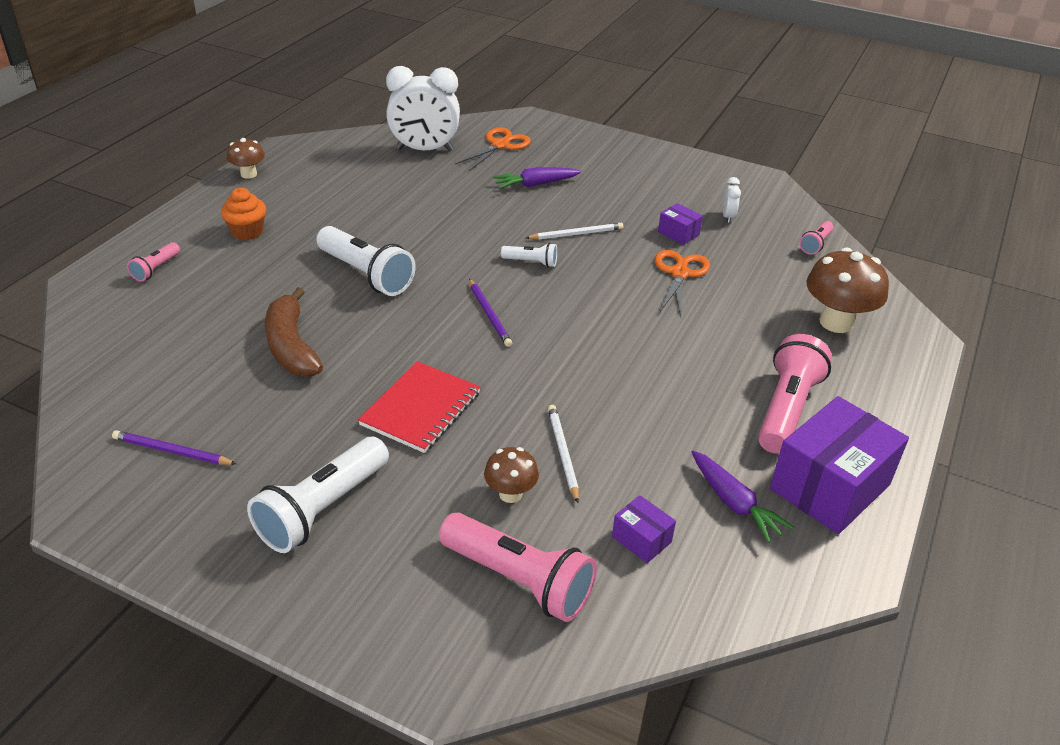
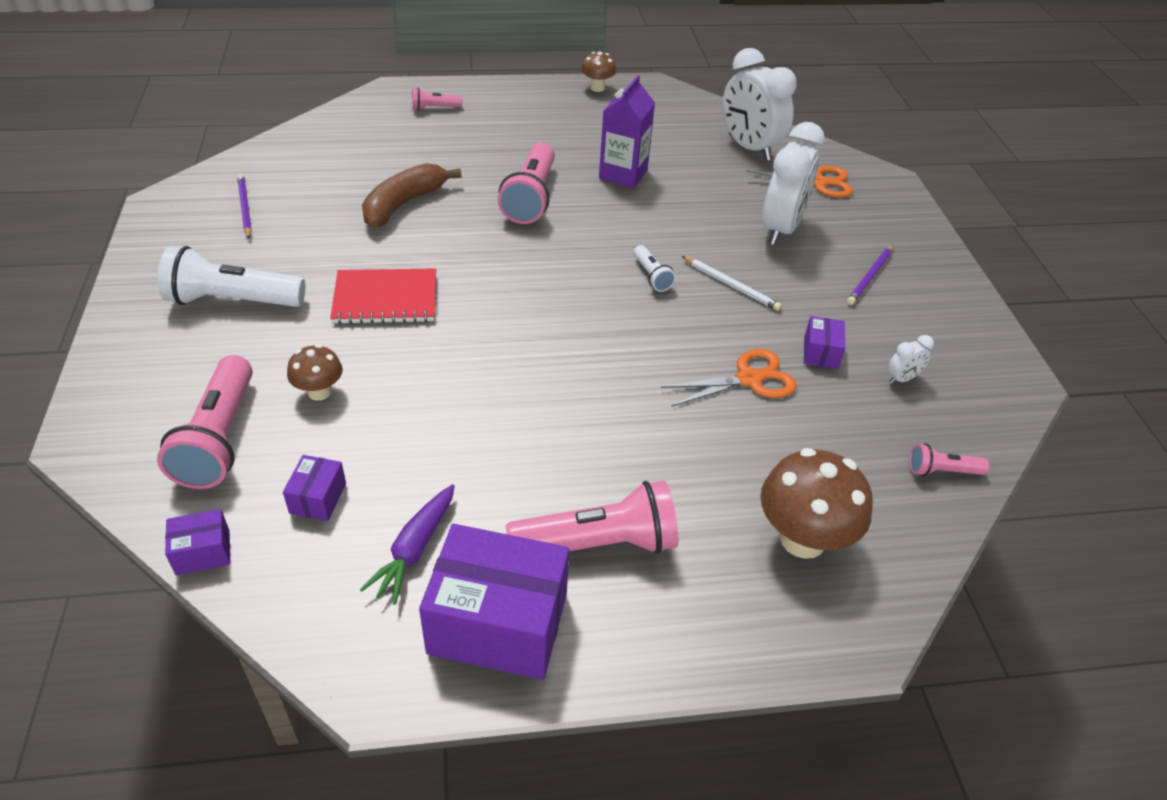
camera: 55 degrees right, 5 degrees up
(247, 232) = (522, 122): orange cupcake -> none
(366, 274) = (531, 198): white flashlight -> pink flashlight
(388, 217) = (623, 174): none -> purple carton
(489, 314) = (547, 283): purple pencil -> purple pencil (870, 276)
(535, 184) = (781, 229): purple carrot -> white clock
(563, 453) = (395, 403): white pencil -> none
(656, 634) = (203, 552): none -> purple box

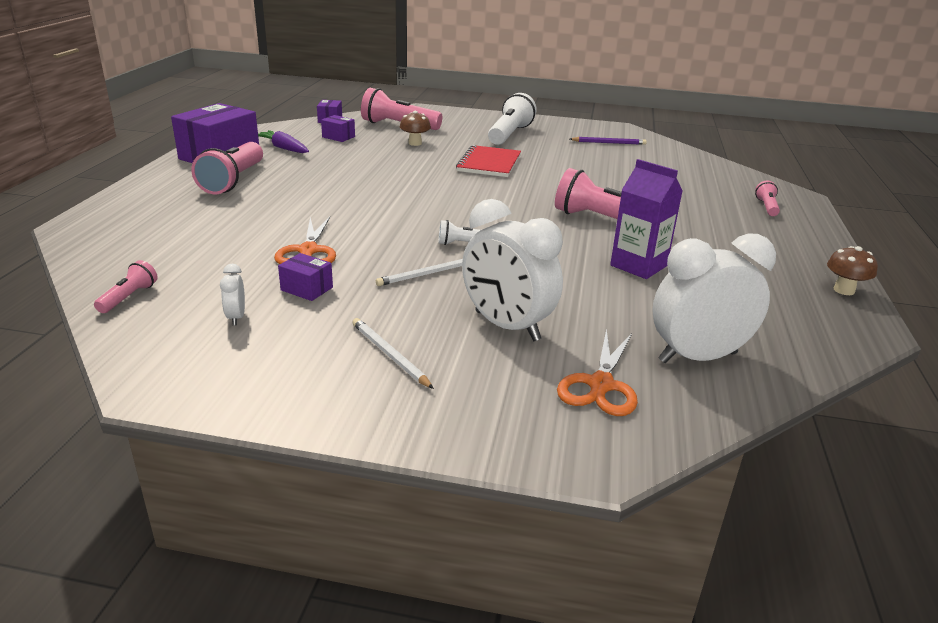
camera: 110 degrees right, 15 degrees down
(404, 204) = (603, 180): brown banana -> none
(802, 539) = (156, 230): brown mushroom -> none
(870, 276) = (390, 355): purple pencil -> white pencil

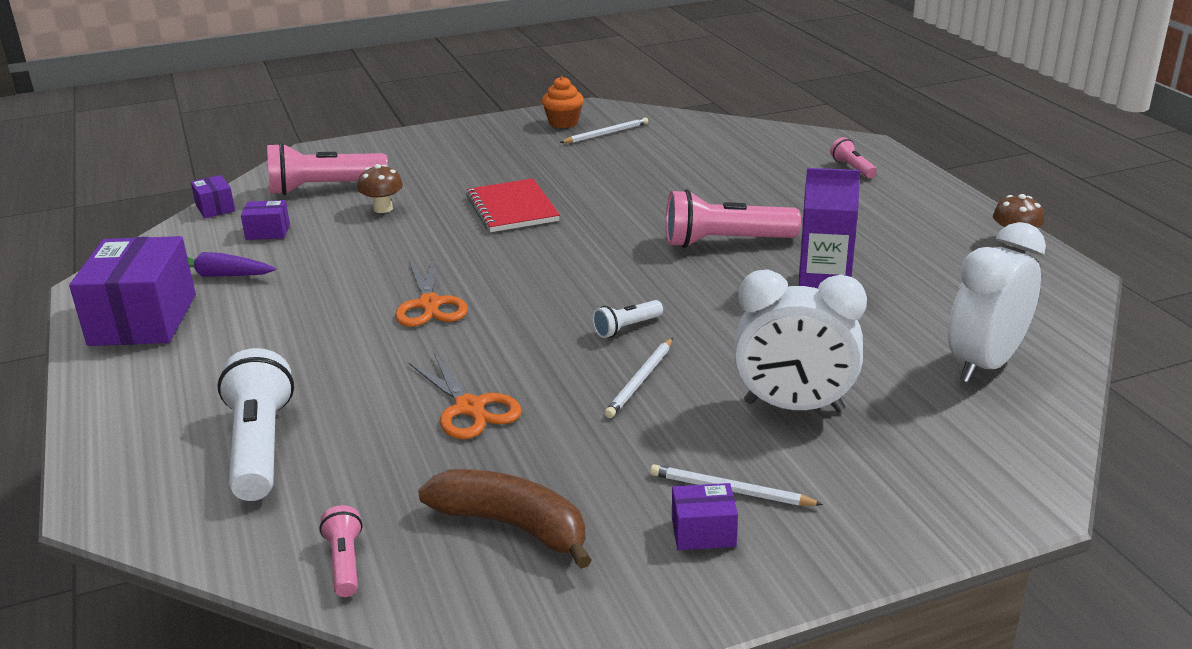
camera: 30 degrees left, 0 degrees up
(233, 181) = (224, 350): pink flashlight -> none
(236, 317) = (512, 526): white clock -> brown banana
(307, 289) = (538, 455): purple box -> purple box (703, 532)
(509, 134) = (480, 157): white flashlight -> white flashlight (259, 447)
(589, 131) = (563, 123): none -> orange cupcake
(601, 385) = (946, 429): orange scissors -> orange scissors (429, 304)
(608, 143) = (606, 134): purple pencil -> white pencil

